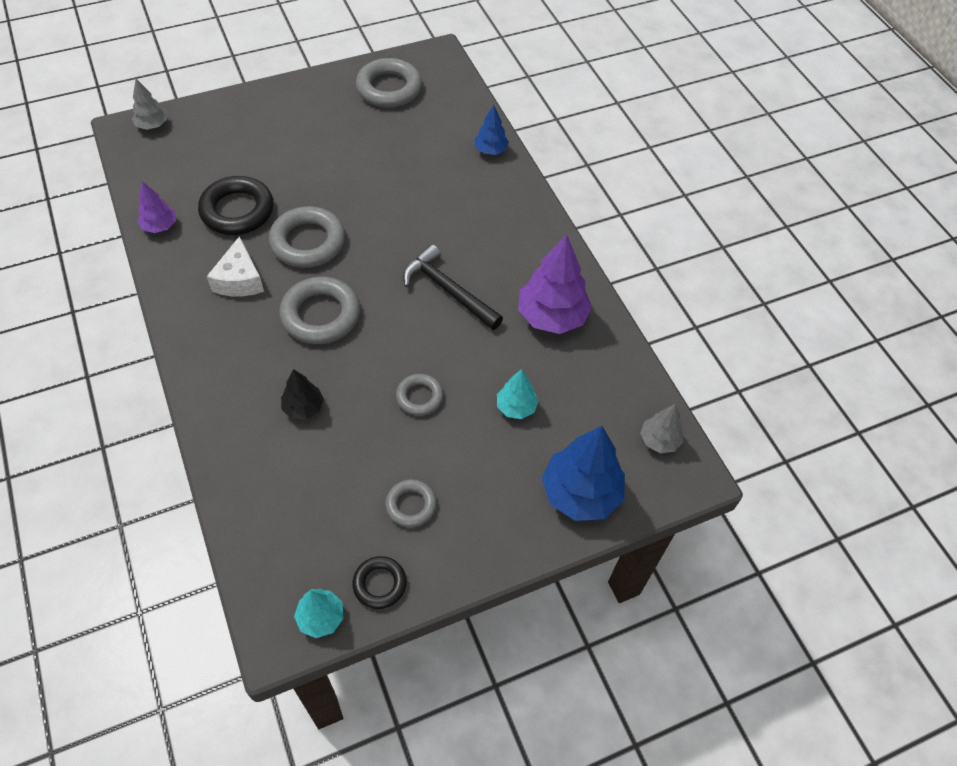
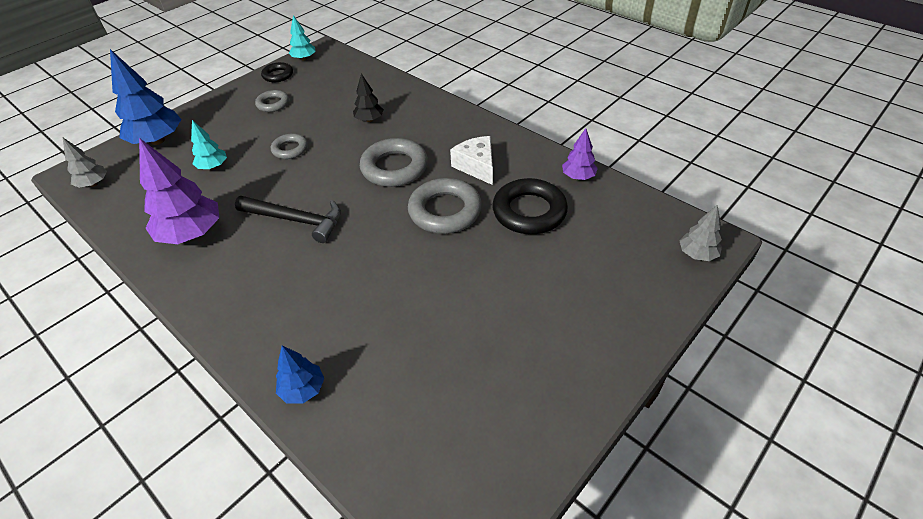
camera: 160 degrees right, 10 degrees down
(389, 88) = (489, 432): grey ring -> none

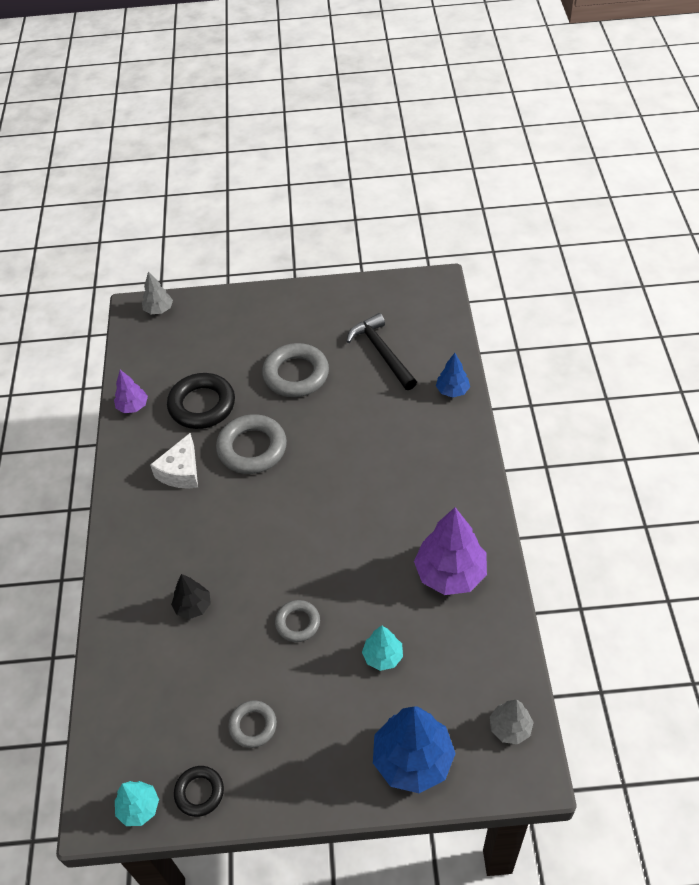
camera: 135 degrees left, 5 degrees up
(296, 220) = (361, 523): black hammer -> black hammer (381, 352)
(394, 168) = (238, 521): grey ring -> grey ring (296, 374)

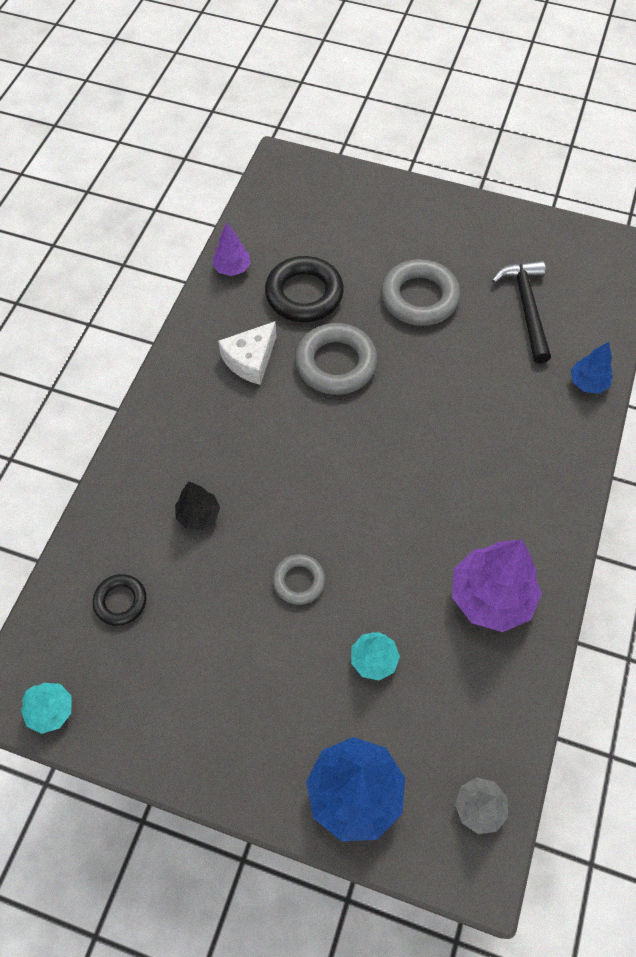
camera: 20 degrees right, 10 degrees up
(159, 310) = (305, 170): grey tree -> none
(199, 792) = (117, 722): black ring -> black ring (120, 601)
(253, 726) = (202, 675): grey ring -> none

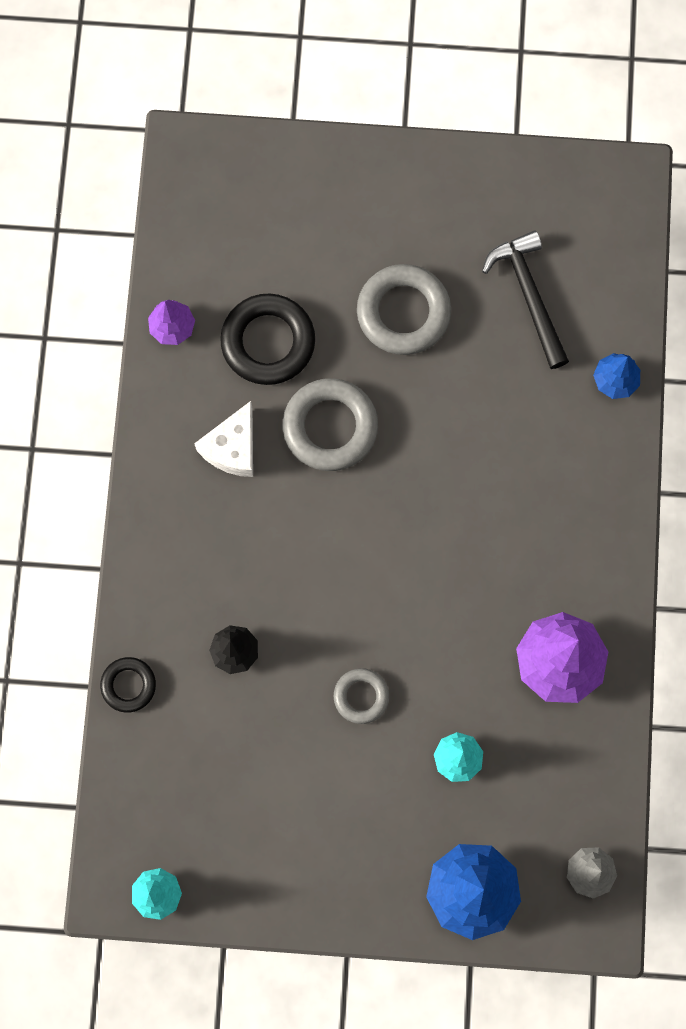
camera: 15 degrees left, 15 degrees up
(120, 601) = (186, 767): black ring -> black ring (128, 685)

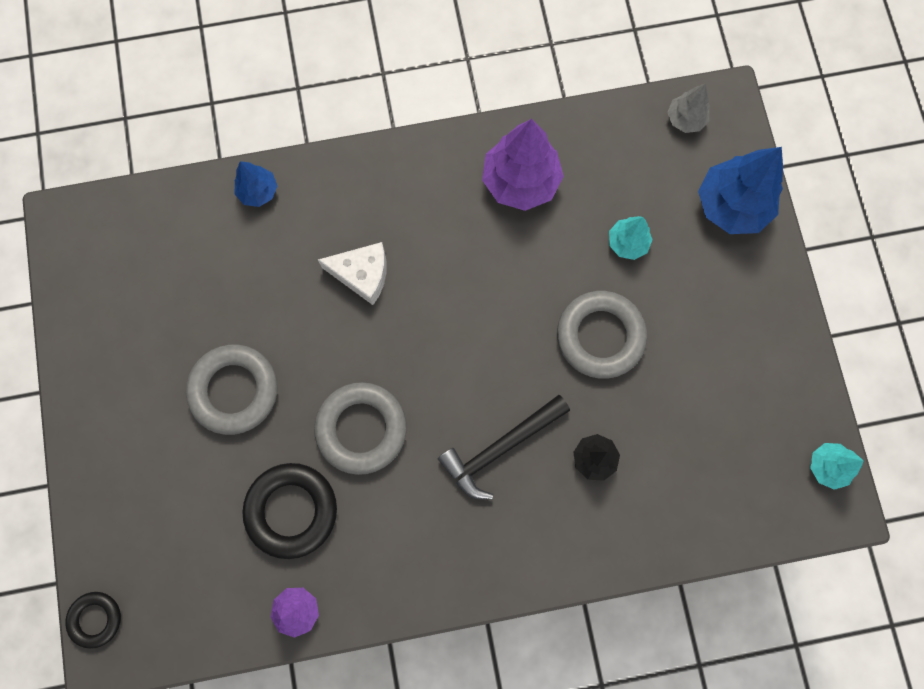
camera: 105 degrees left, 0 degrees up
(128, 685) = (654, 548): black ring -> black ring (95, 619)
(232, 448) = (404, 515): white cheese -> white cheese (362, 275)
(361, 696) = (600, 336): grey ring -> grey ring, size x1.77
(529, 294) = (193, 282): black hammer -> black hammer (499, 448)

